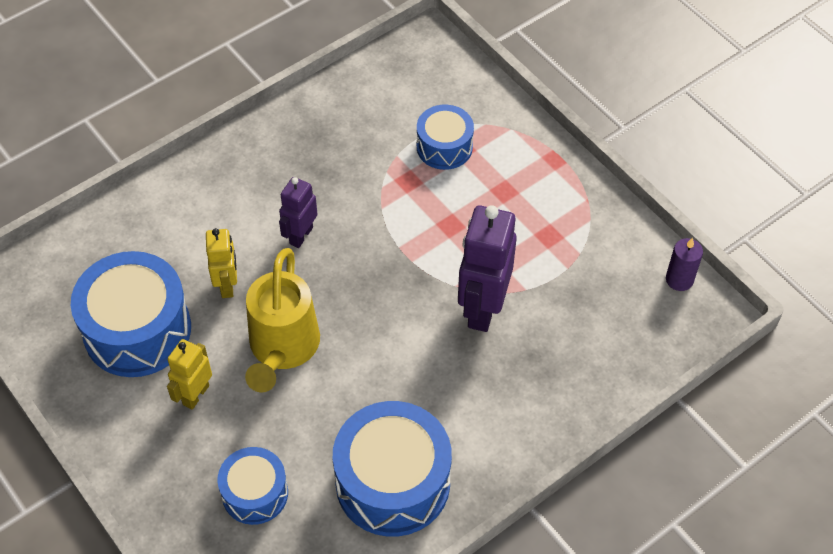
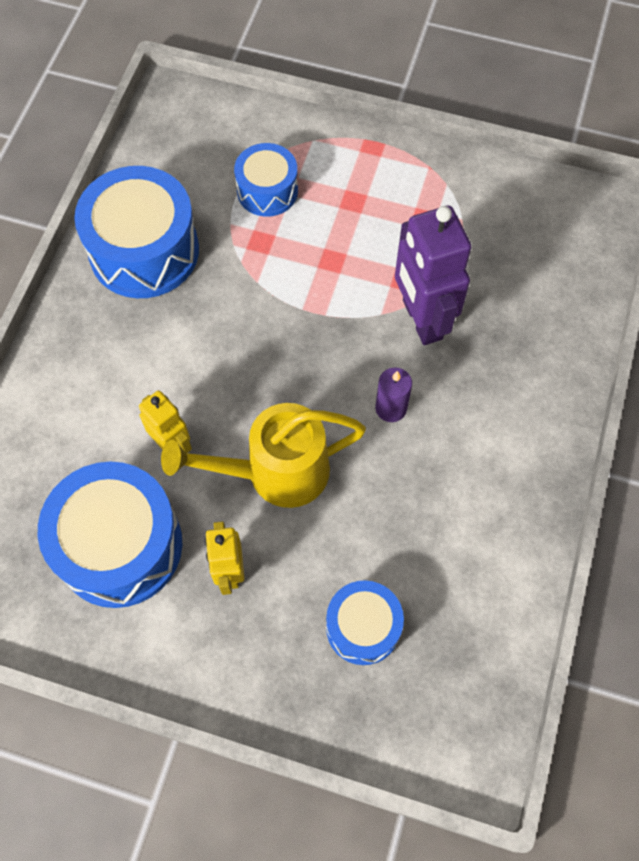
camera: 35 degrees left, 10 degrees up
(282, 349) = (275, 473): yellow watering can -> yellow watering can turned 105 degrees clockwise
(301, 235) = (203, 353): purple robot -> none
(392, 482) = (475, 531): blue drum -> blue drum (144, 251)
(679, 279) = (560, 193): purple candle -> purple candle (391, 408)

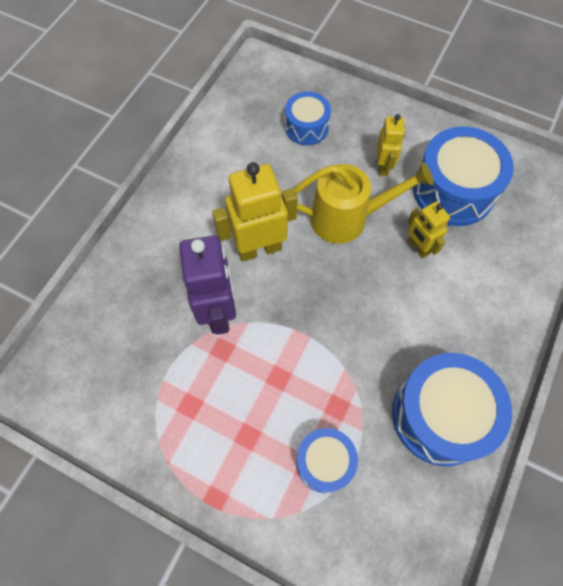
camera: 170 degrees left, 0 degrees up
(391, 408) = (259, 248): purple candle -> yellow robot

